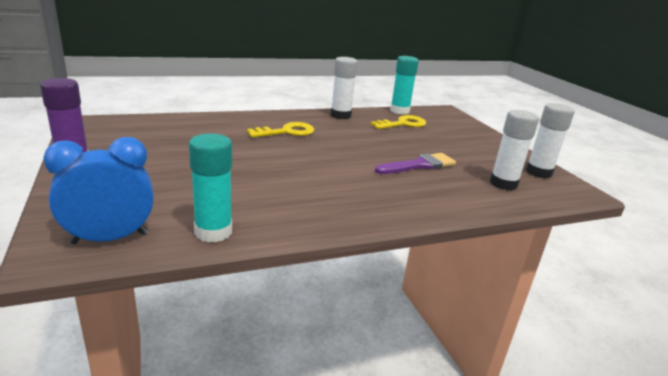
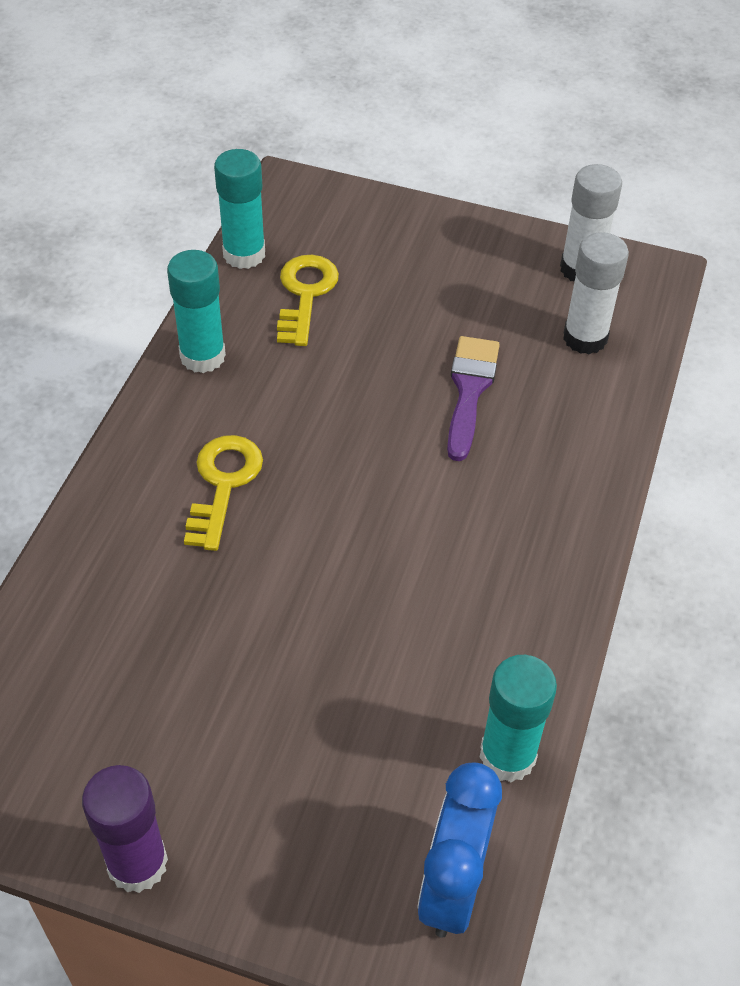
camera: 50 degrees left, 25 degrees up
(340, 115) = (202, 356): white glue stick -> turquoise glue stick

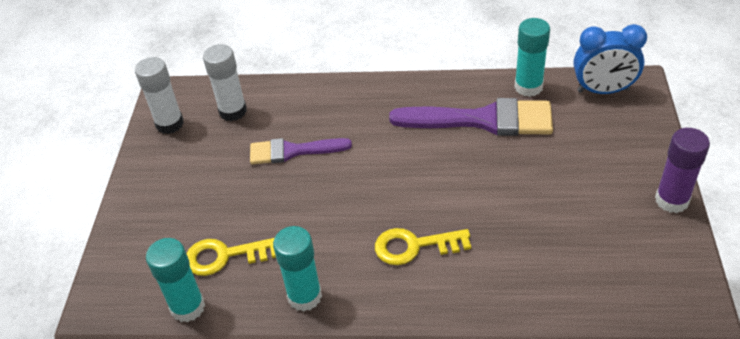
camera: 100 degrees left, 5 degrees down
(445, 651) = (483, 120): none -> purple brush

